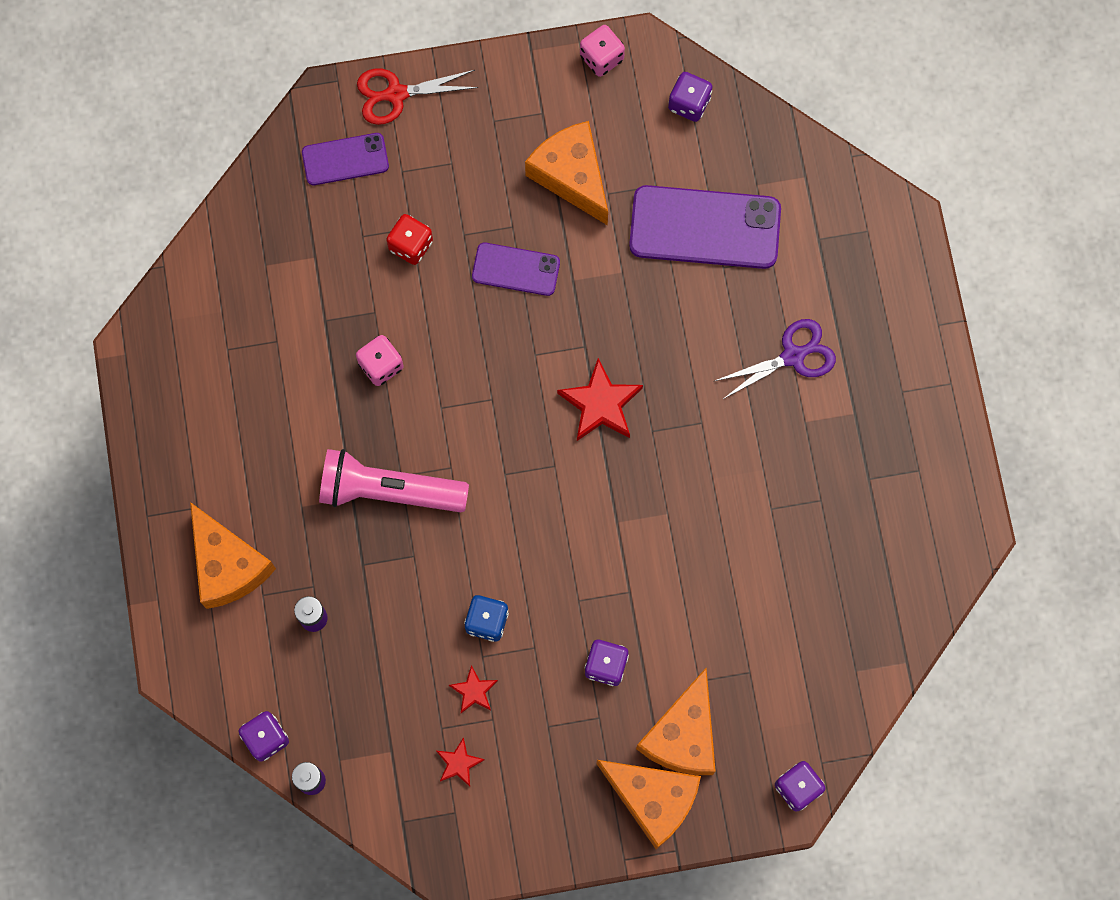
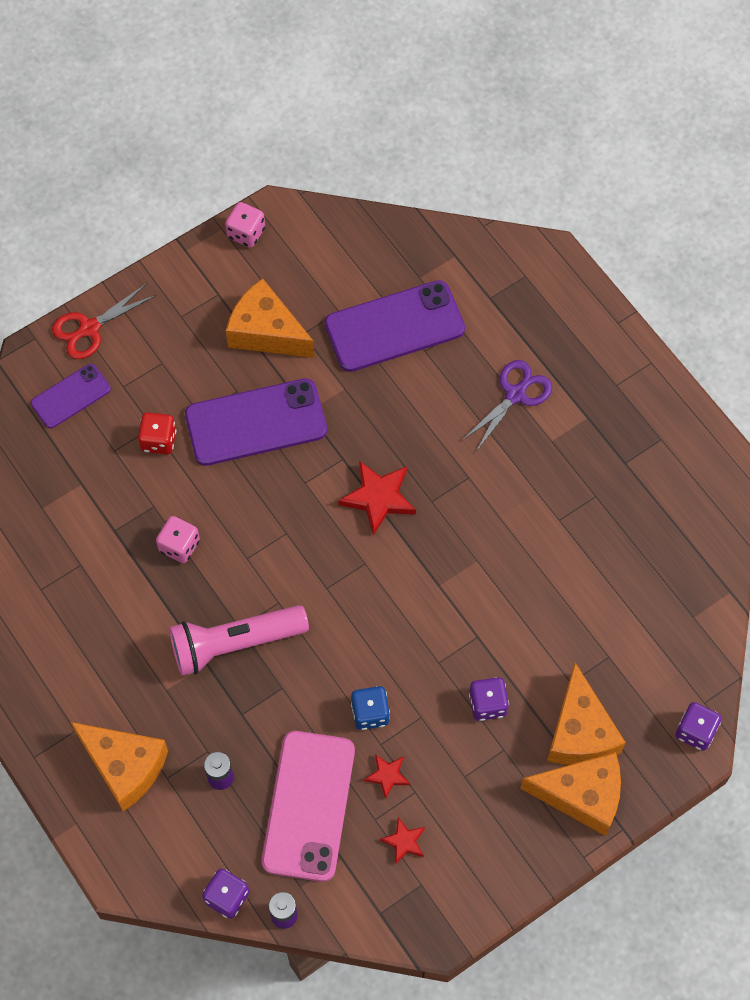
camera: 25 degrees left, 10 degrees down
(384, 685) = (308, 806): none -> pink phone
(516, 269) = (256, 423): purple phone -> purple phone, size x1.77
(689, 103) = (334, 239): purple dice -> none

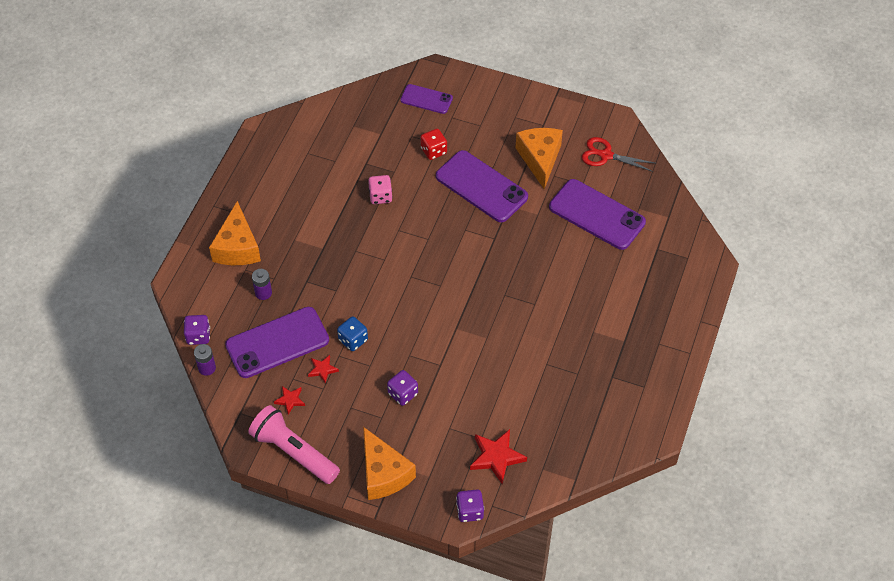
camera: 55 degrees right, 10 degrees down
(89, 329) = (472, 83): red scissors -> red scissors (605, 155)
(235, 644) = (344, 254): pink flashlight -> pink flashlight (294, 452)
(246, 233) = (591, 115): pink dice -> none
(308, 806) = (277, 342): pink phone -> purple phone
(378, 498) = (485, 269): red star -> red star (496, 457)
(516, 394) = (607, 297): purple scissors -> none
(580, 732) = (422, 450): orange cheese -> none

